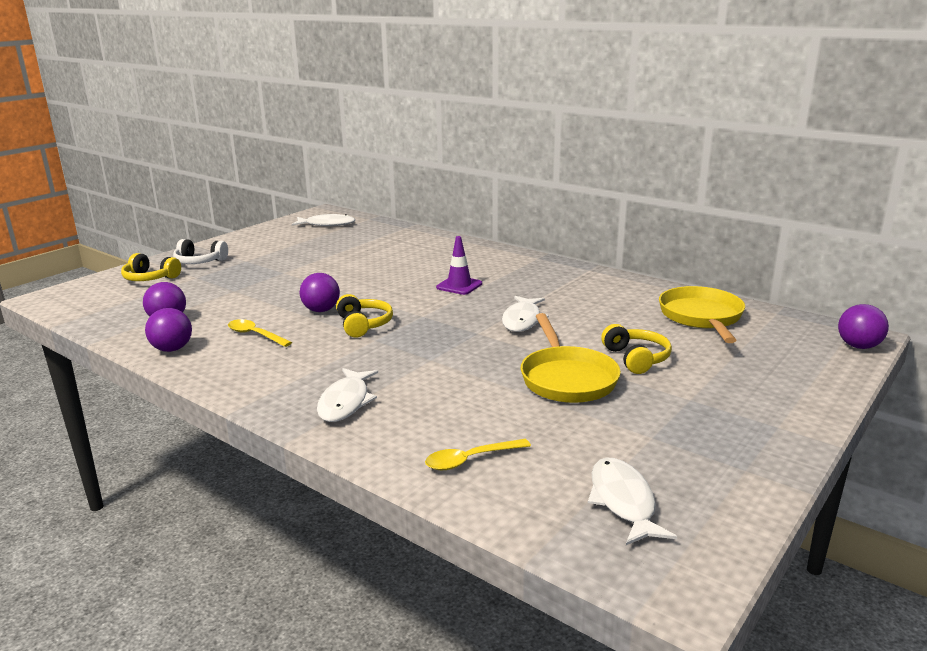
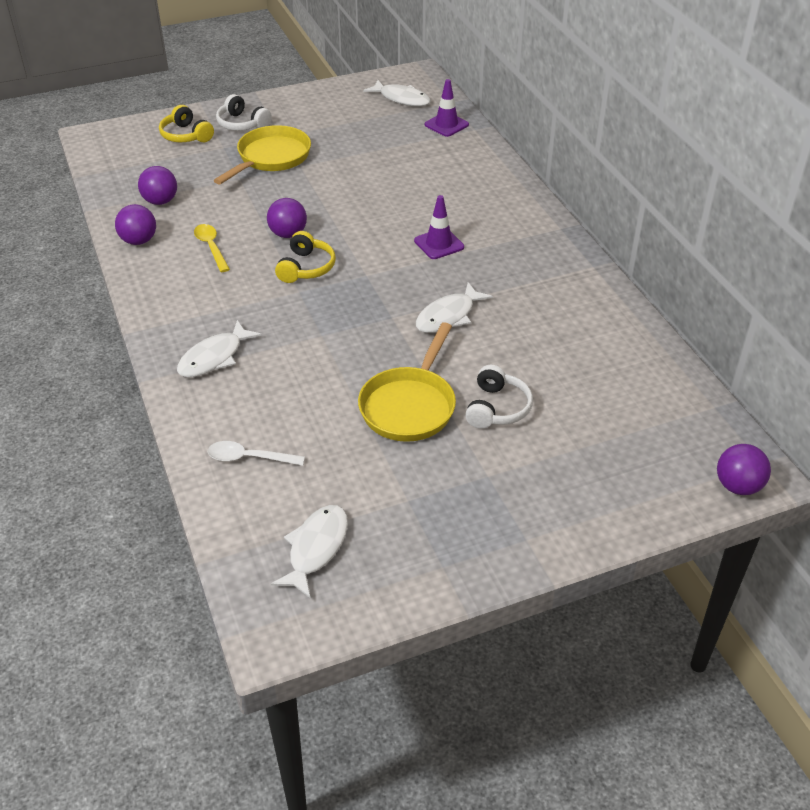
camera: 30 degrees right, 20 degrees up
(380, 229) = (446, 125): none -> purple traffic cone
(470, 460) = (249, 458): yellow spoon -> white spoon
(636, 358) = (497, 408): yellow headphones -> white headphones
(701, 317) = (626, 381): yellow pan -> yellow pan (271, 158)

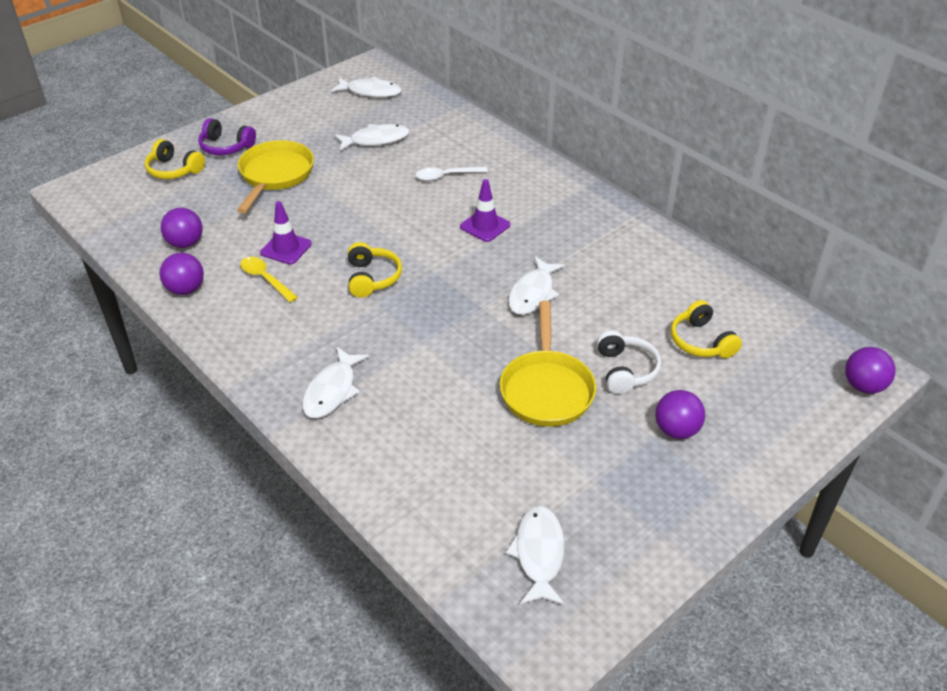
camera: 20 degrees left, 0 degrees up
(242, 124) = (226, 147): white headphones -> purple headphones
(249, 458) = (424, 483): white spoon -> white spoon (446, 176)
(288, 234) = (335, 248): purple ball -> purple ball (676, 430)
(381, 144) = (376, 140): none -> white fish
(446, 125) = (427, 109): purple traffic cone -> purple traffic cone (286, 248)
(590, 400) = (701, 341): none -> yellow headphones

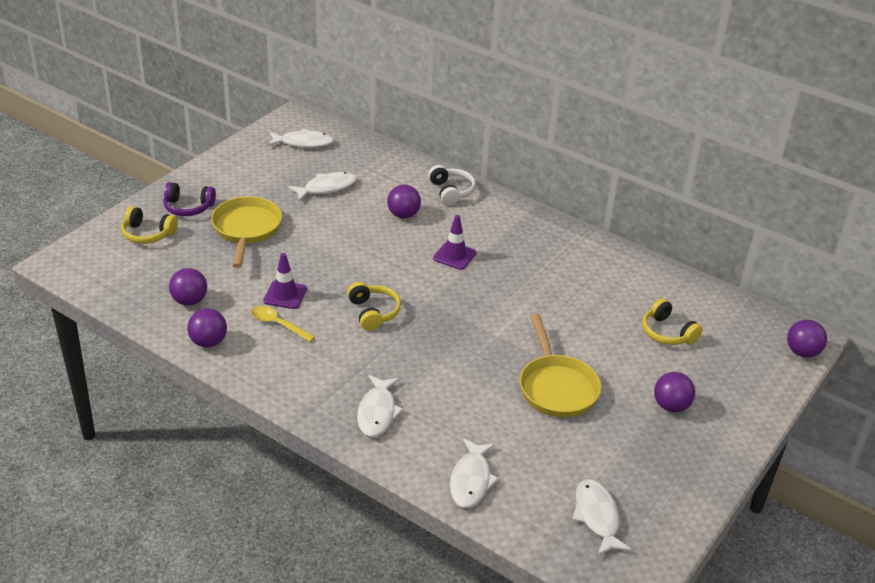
camera: 15 degrees left, 5 degrees down
(446, 176) = (403, 215): white spoon -> purple ball
(532, 293) = (516, 309): white fish -> white fish (471, 480)
(625, 370) = (615, 364): white headphones -> white headphones (451, 191)

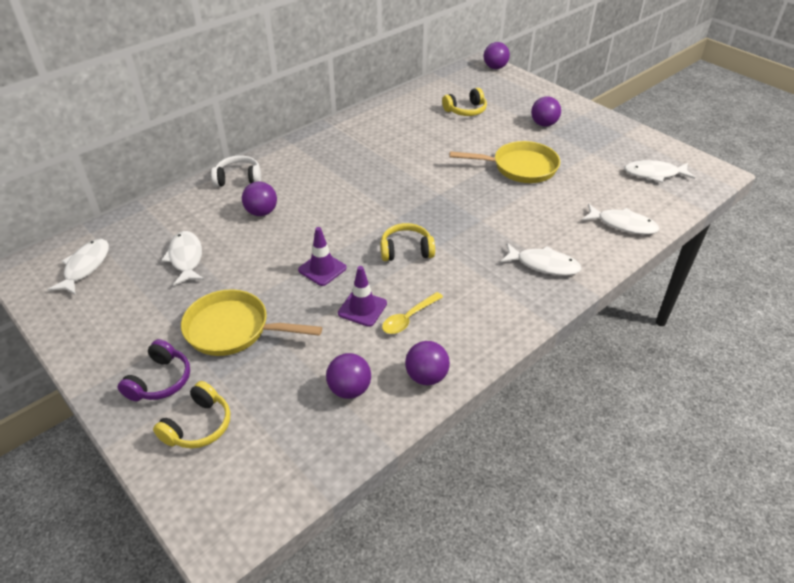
camera: 75 degrees left, 5 degrees up
(454, 256) = (338, 191): purple traffic cone -> purple traffic cone (322, 269)

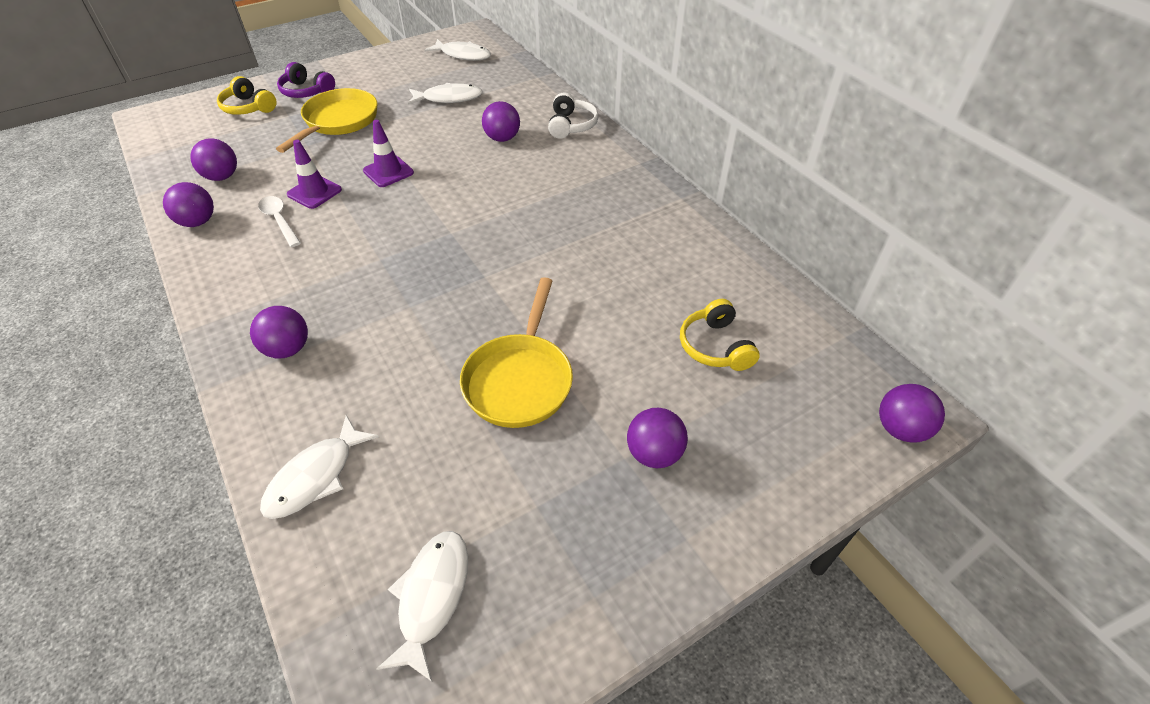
camera: 100 degrees right, 5 degrees up
(406, 250) = (385, 232): yellow headphones -> none
(408, 318) = (279, 220): yellow spoon -> white spoon
(543, 265) = (288, 349): white fish -> purple ball

